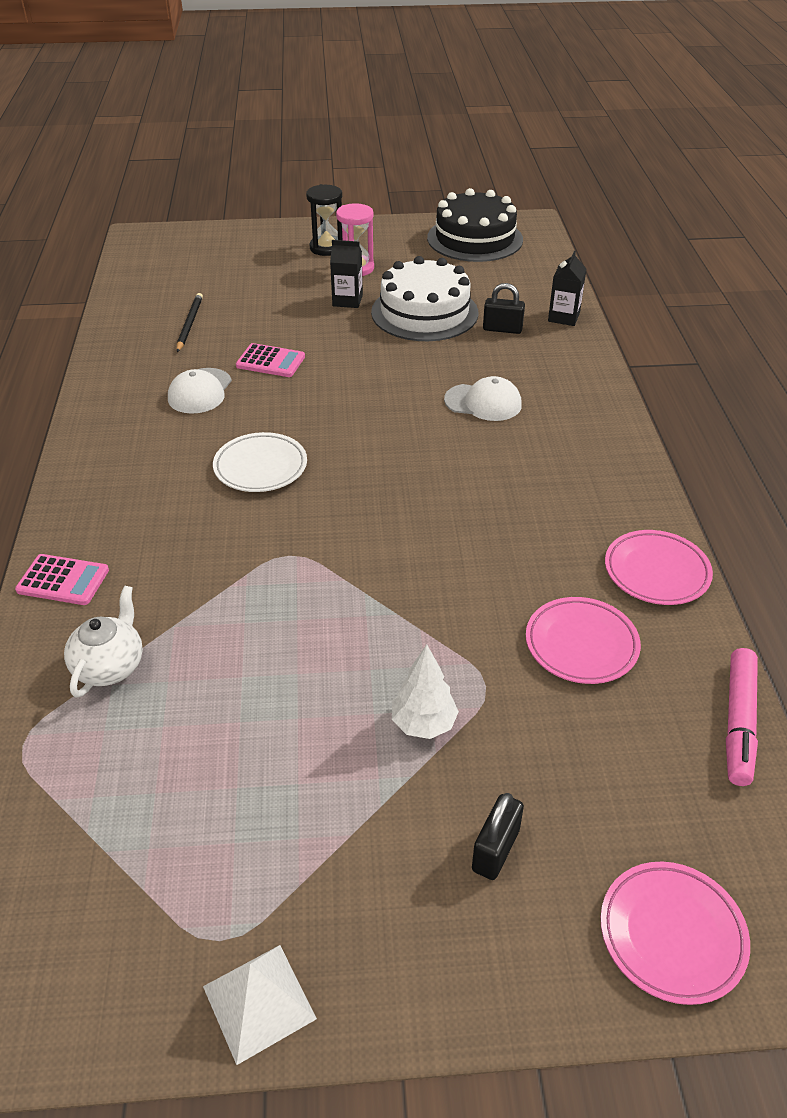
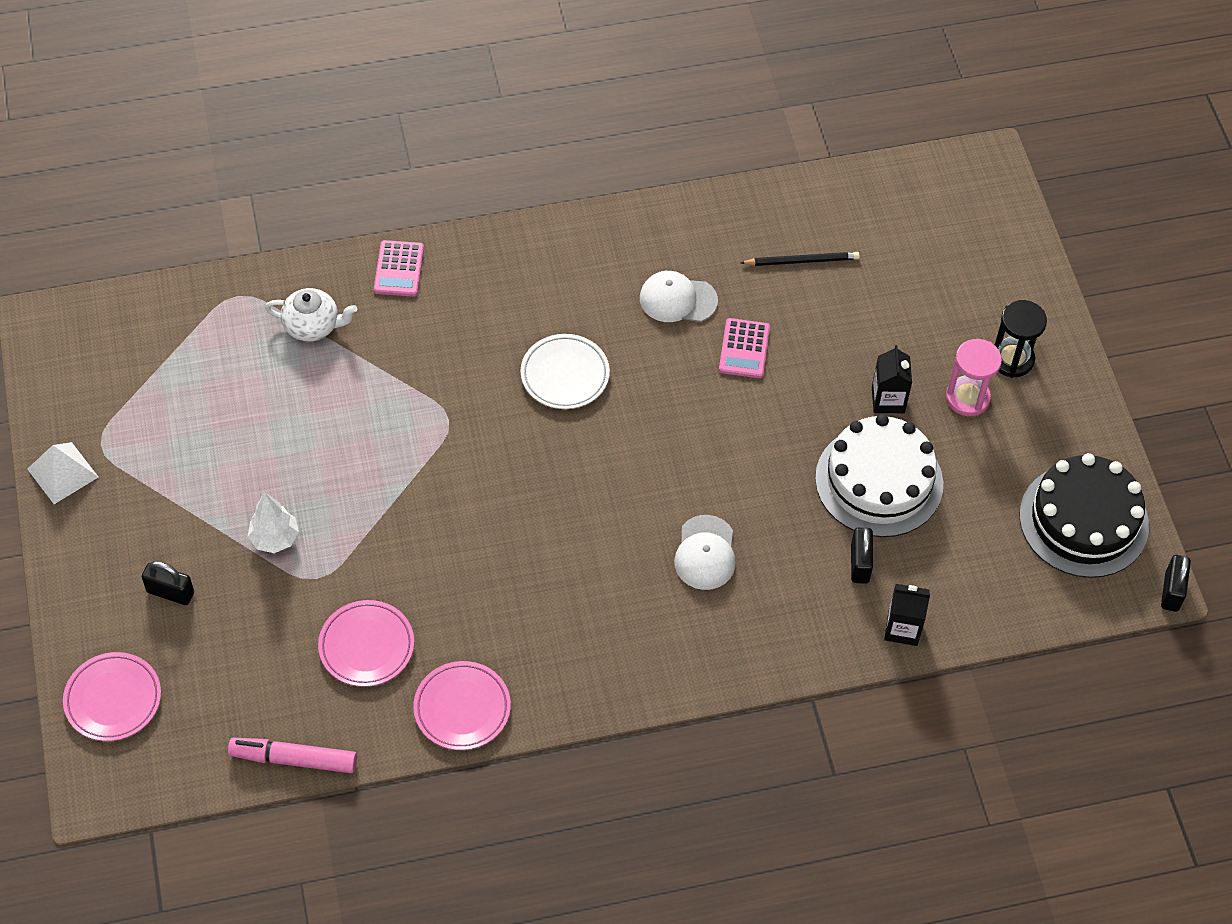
camera: 80 degrees right, 15 degrees up
(536, 217) = (1171, 591): none -> black padlock

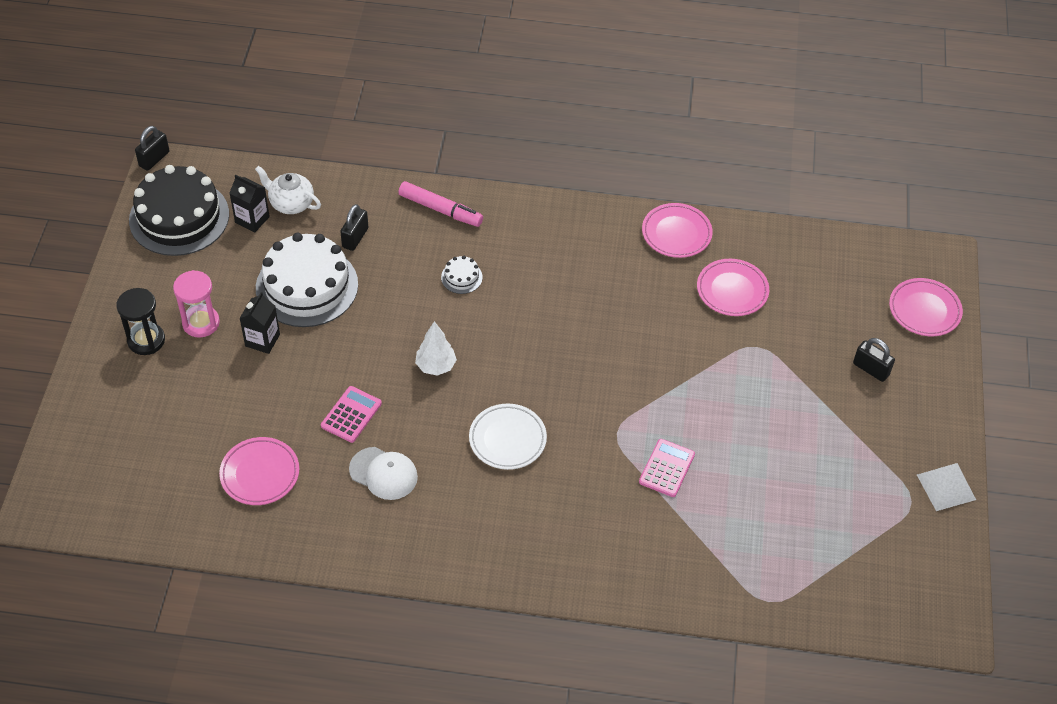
camera: 160 degrees left, 5 degrees down
(274, 538) = (782, 384): white tree -> white tree (436, 366)
(294, 759) = (802, 237): pink marker -> pink marker (440, 209)
(313, 326) = (707, 550): white teapot -> white teapot (291, 203)
(399, 269) = (614, 580): pink calculator -> pink calculator (667, 468)
(705, 553) = (461, 277): white cap -> white cake
(802, 261) = (260, 474): black pencil -> pink plate
(902, 628) = (351, 191): black carton -> black carton (252, 219)

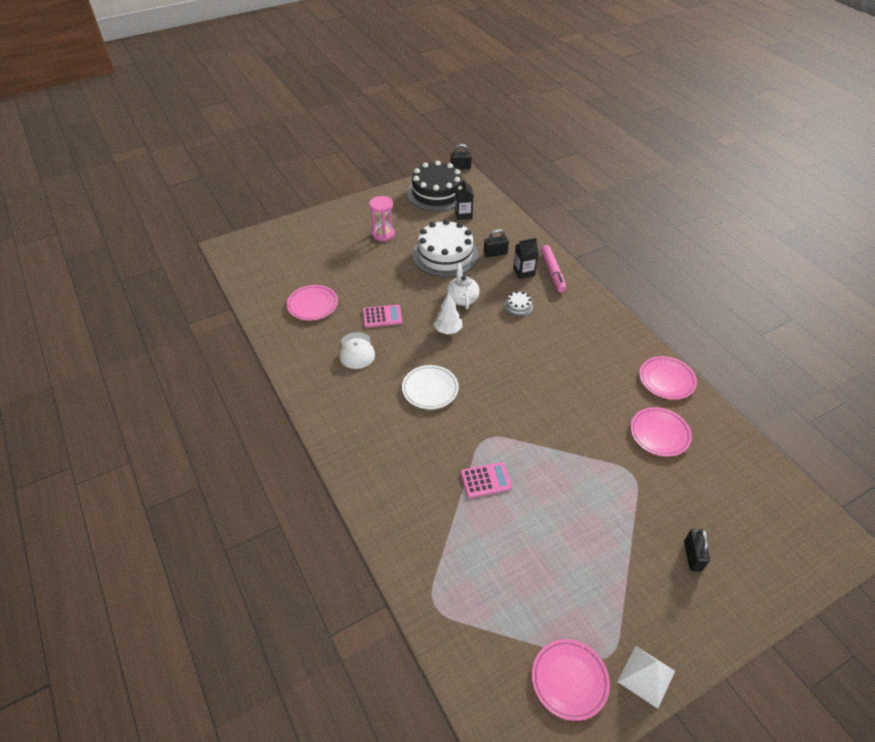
camera: 55 degrees right, 5 degrees down
(146, 340) = (354, 224): black hourglass -> none
(262, 340) = (395, 259): black carton -> black carton (524, 272)
(291, 203) = (489, 221): white teapot -> white teapot (462, 298)
(924, 310) = (785, 561): pink plate -> pink plate (569, 680)

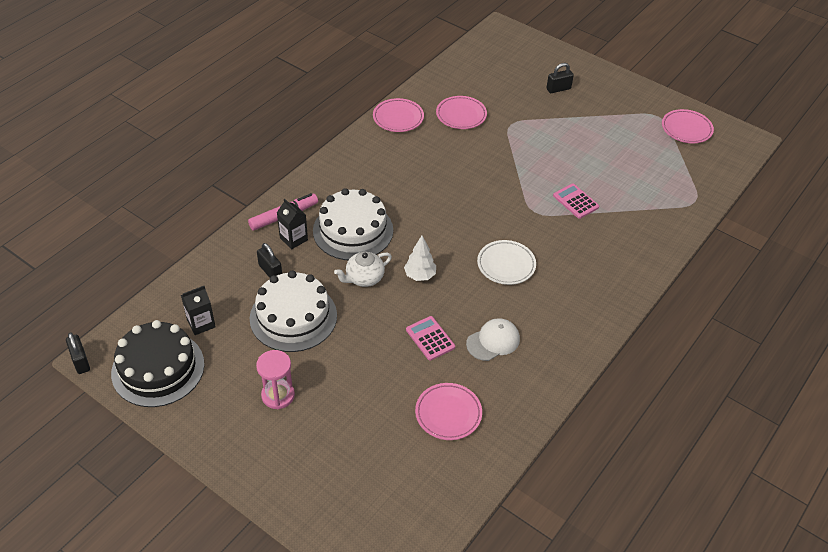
camera: 115 degrees left, 0 degrees up
(518, 306) = (353, 230): white cake -> white cake, size x2.44
(646, 676) = (656, 99): white pyramid -> none

